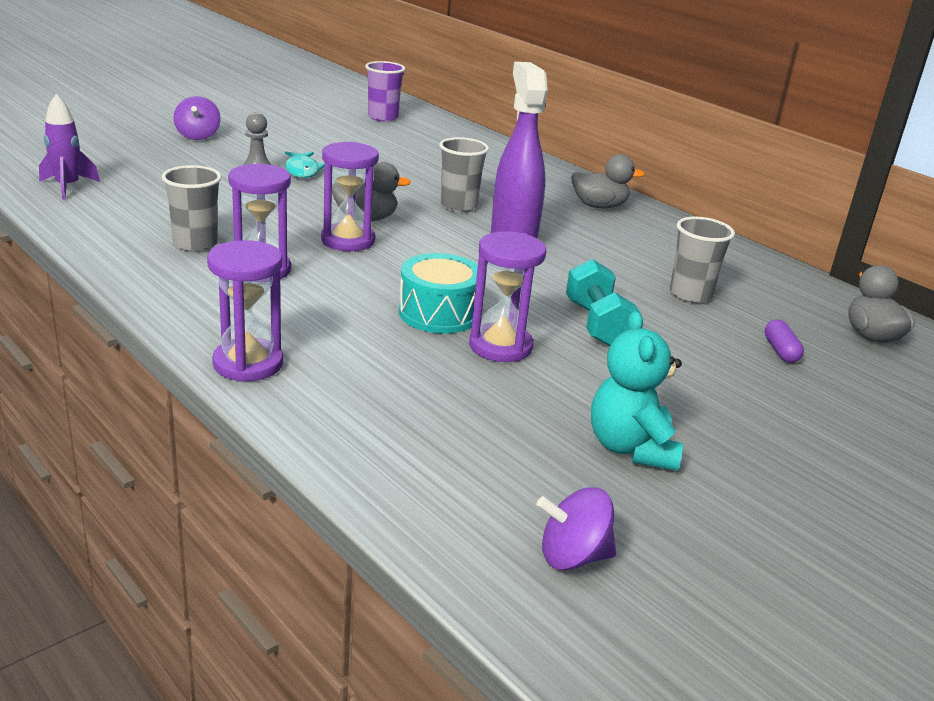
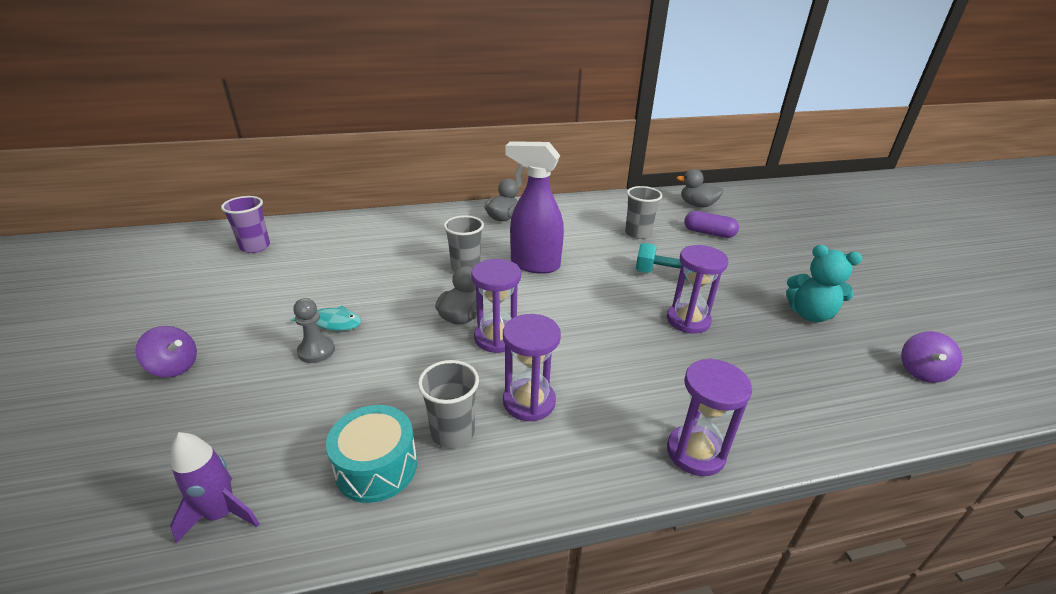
camera: 60 degrees left, 5 degrees up
(438, 313) = (636, 331): turquoise drum -> turquoise drum (376, 467)
(780, 351) = (709, 233): purple capsule -> purple capsule, size x1.54

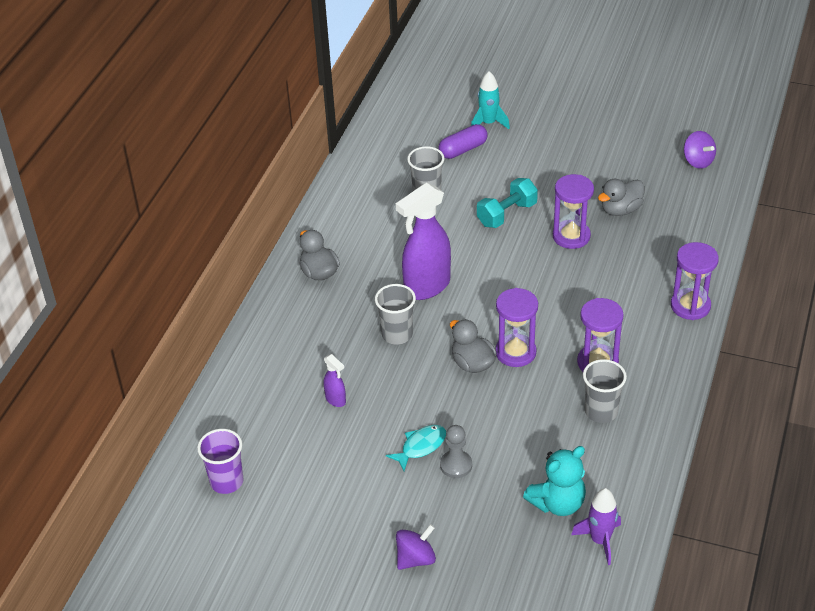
camera: 55 degrees left, 10 degrees up
(369, 264) = (336, 400): none -> purple spray bottle
(376, 467) = (607, 458): turquoise drum -> none
(697, 205) = (407, 125): grey duck -> grey duck (620, 210)
(755, 234) = (488, 123): none -> turquoise rocket
(810, 314) = (611, 169): turquoise teddy bear -> turquoise teddy bear (557, 503)

